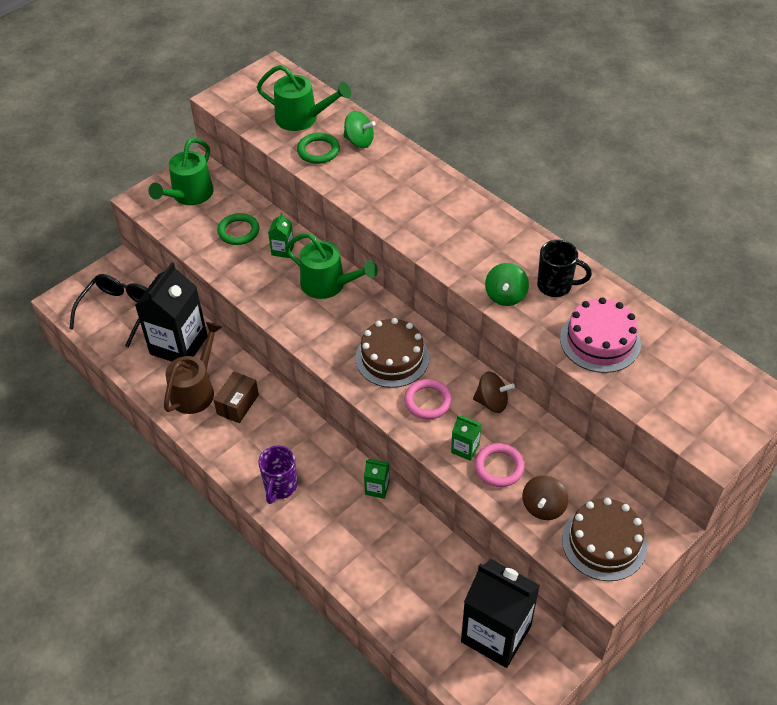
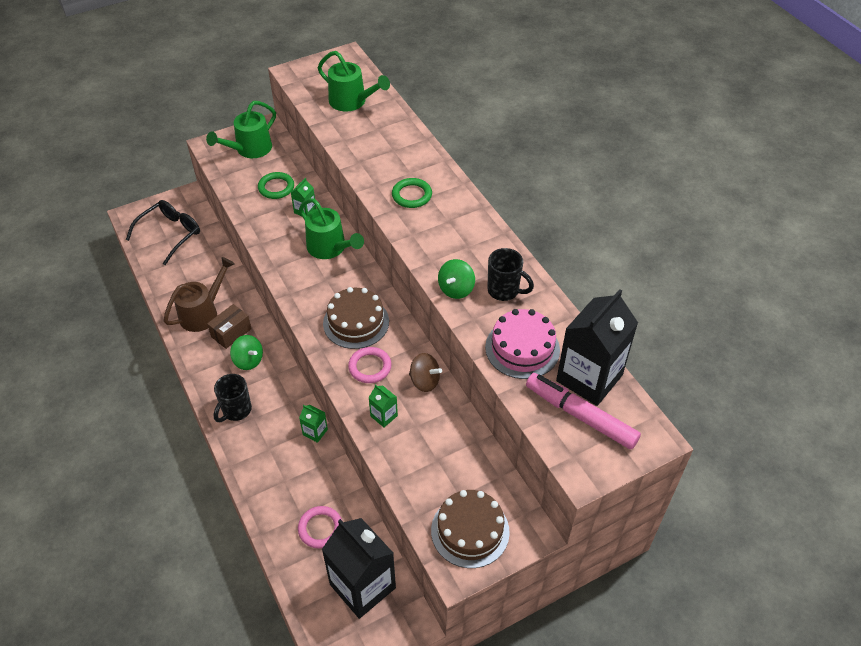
camera: 15 degrees right, 0 degrees up
(178, 345) = (205, 272): black carton -> black carton (589, 378)
(280, 487) = (236, 410): purple mug -> black mug
(318, 151) = (352, 131): green ring -> green ring (412, 195)
(359, 141) = (390, 130): green spinning top -> green spinning top (248, 360)
(499, 467) = (406, 439): pink ring -> pink ring (320, 528)
(543, 507) = (430, 484): brown spinning top -> none
(687, 394) = (580, 415): none -> pink marker

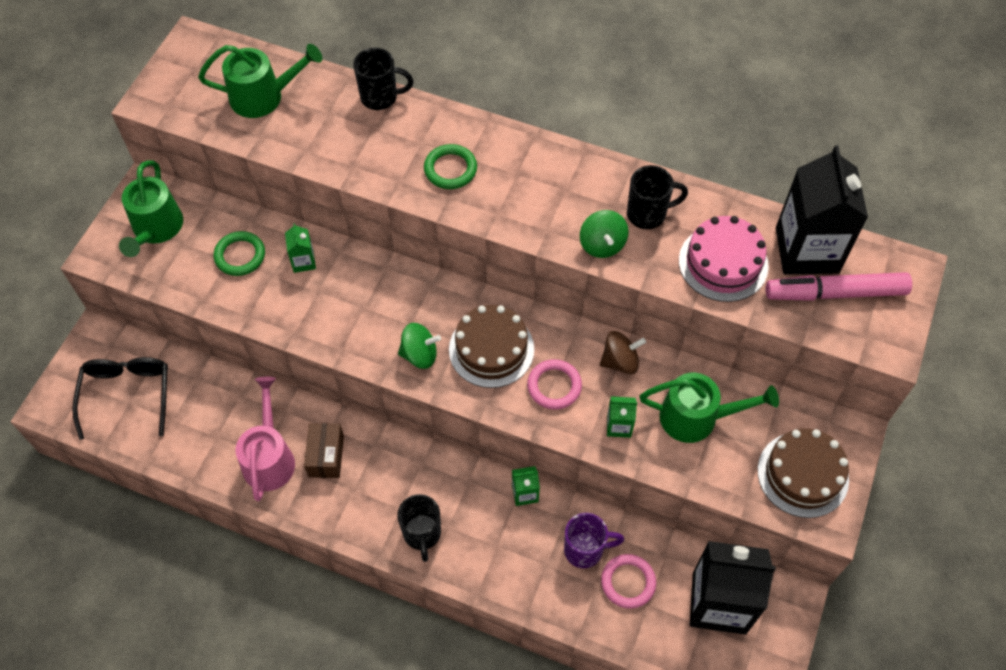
camera: 40 degrees left, 10 degrees up
(203, 312) = (269, 457): brown watering can -> pink watering can
(248, 360) = (378, 472): green spinning top -> green spinning top (420, 355)
(315, 490) = (585, 550): none -> purple mug
(330, 248) = (378, 286): green watering can -> green watering can (697, 417)
(414, 137) = (380, 97): none -> black mug

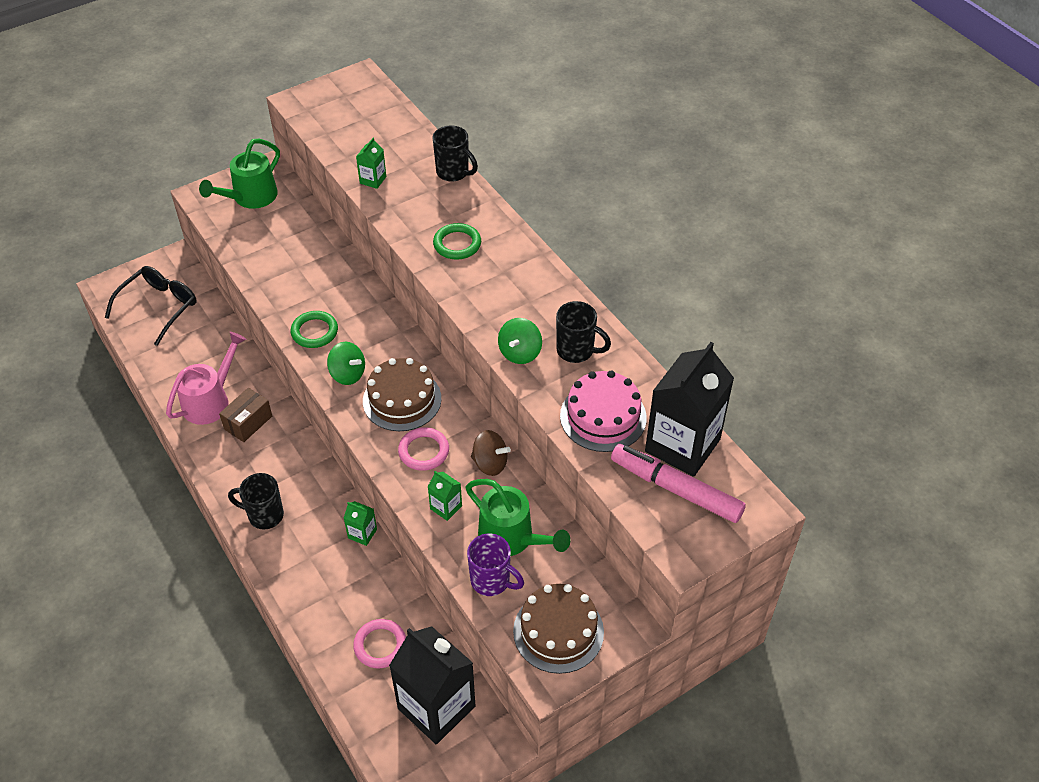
camera: 35 degrees right, 10 degrees down
(240, 256) = (288, 243): green ring -> green ring (314, 332)
(264, 97) = (374, 134): green watering can -> none
(303, 261) = (326, 269): green carton -> green carton (373, 180)
(422, 534) = (264, 515): black mug -> black mug turned 75 degrees clockwise
(585, 550) = (369, 601): purple mug -> purple mug (491, 581)

